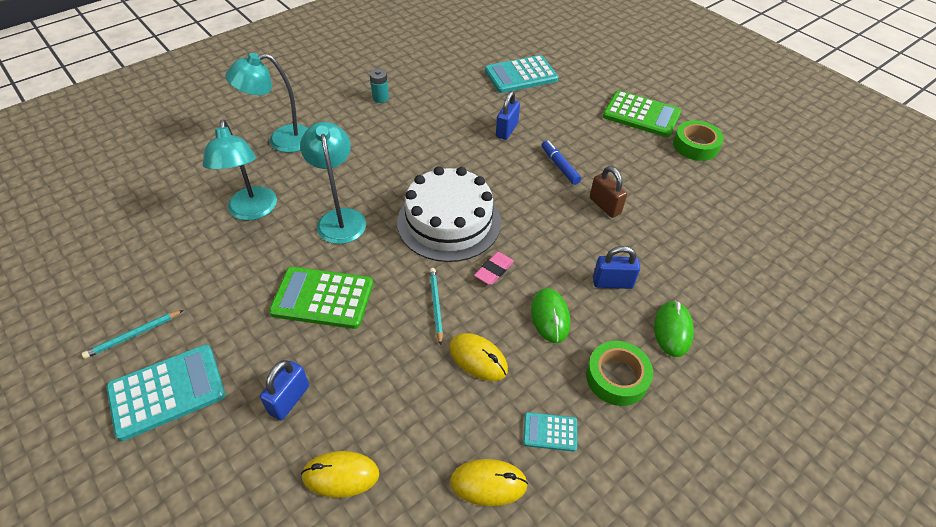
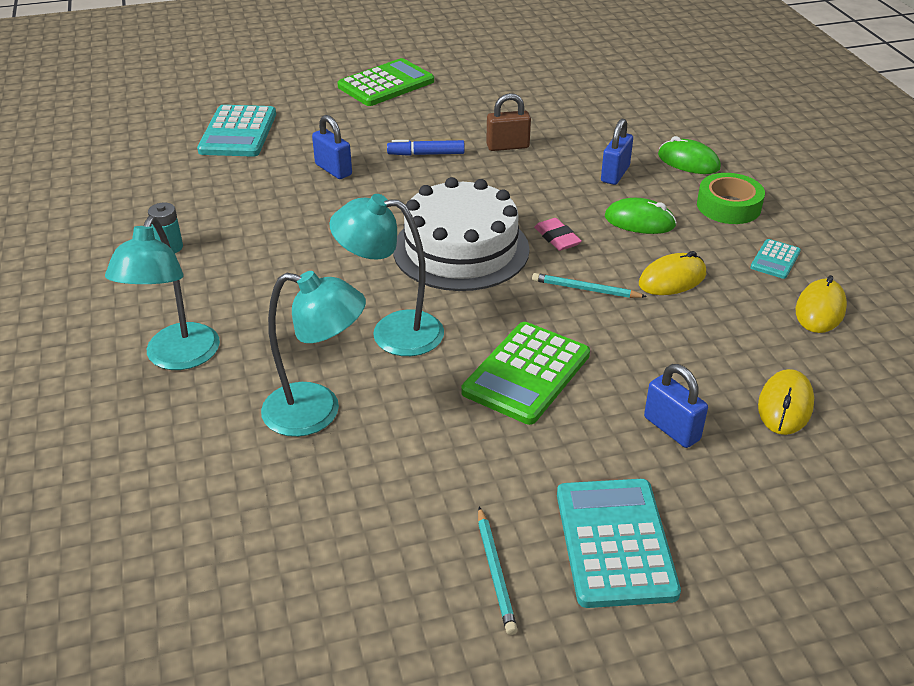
camera: 65 degrees left, 10 degrees down
(695, 145) = (459, 72): green tape -> none

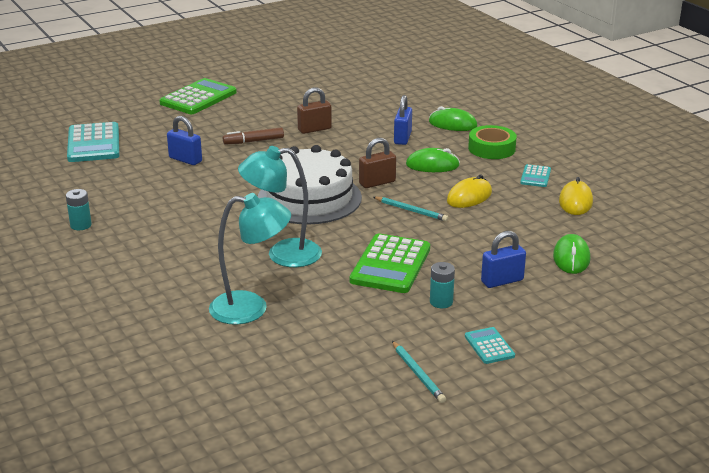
camera: 15 degrees left, 10 degrees down
(177, 358) = (127, 292): turquoise lamp -> none
(426, 154) = (253, 141): blue marker -> brown marker
(557, 238) = (377, 183): pink eraser -> brown padlock
(573, 449) = (441, 302): none -> turquoise battery
(585, 289) = (411, 211): turquoise pencil -> turquoise pencil turned 150 degrees counterclockwise
(615, 542) = (489, 346): turquoise calculator -> turquoise calculator, size x0.50
(671, 428) = (502, 281): blue padlock -> blue padlock turned 60 degrees counterclockwise
(785, 405) = (571, 258): yellow mouse -> green mouse

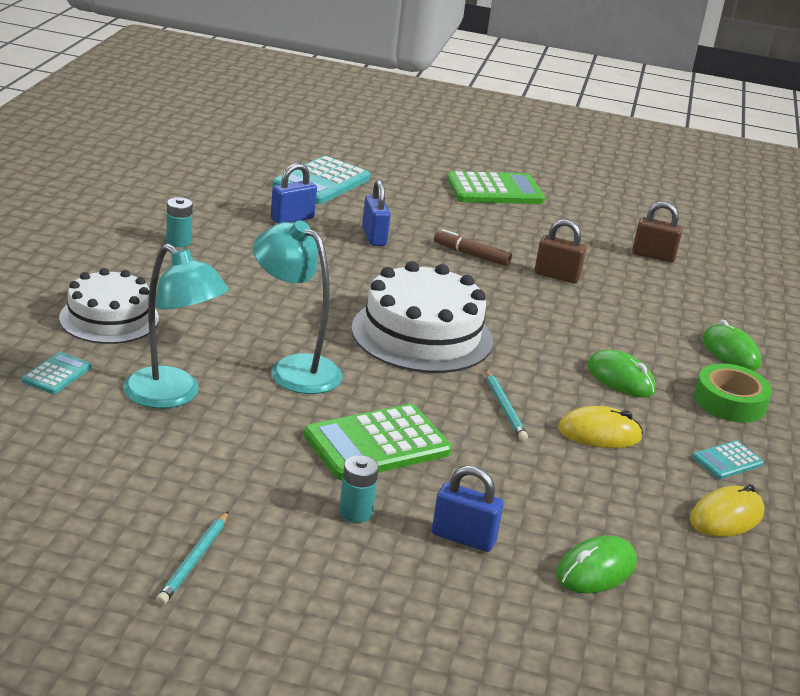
camera: 40 degrees right, 0 degrees up
(132, 291) = (109, 318): none -> white cake
(377, 183) = (522, 360): brown padlock -> brown padlock (653, 256)
(402, 138) = (640, 334): blue padlock -> blue padlock (292, 219)
(489, 346) = (316, 589): turquoise calculator -> turquoise calculator (57, 374)

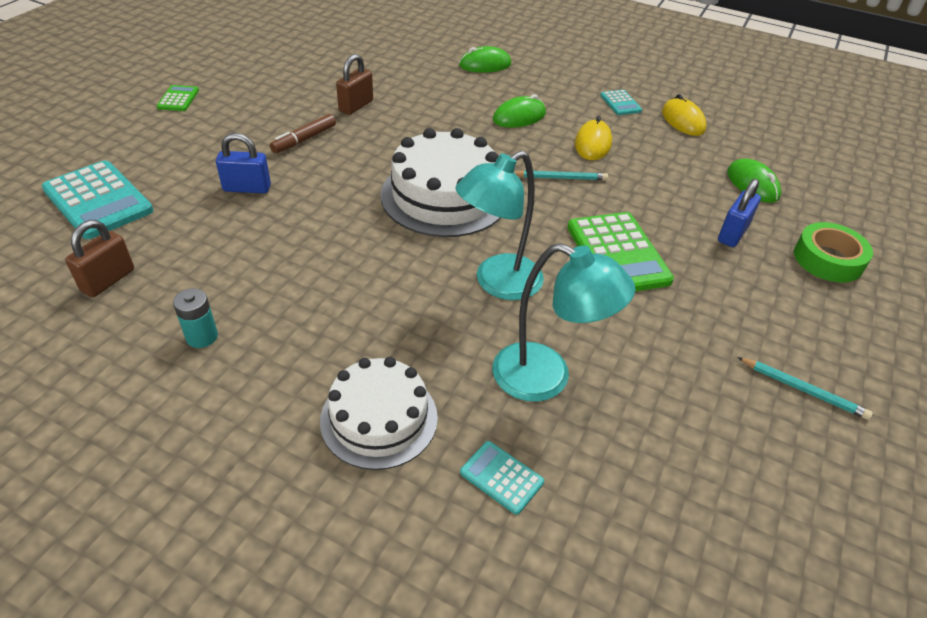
camera: 75 degrees left, 15 degrees up
(172, 396) = (546, 378): turquoise lamp -> turquoise lamp turned 60 degrees clockwise
(292, 219) = (181, 236): blue padlock -> none
(355, 512) = (714, 282): turquoise battery -> none
(494, 190) = (178, 99): green calculator -> green calculator, size x0.50
(653, 256) = (334, 56): brown padlock -> brown padlock (108, 280)
(730, 402) = (549, 83): green tape -> green tape (828, 259)

